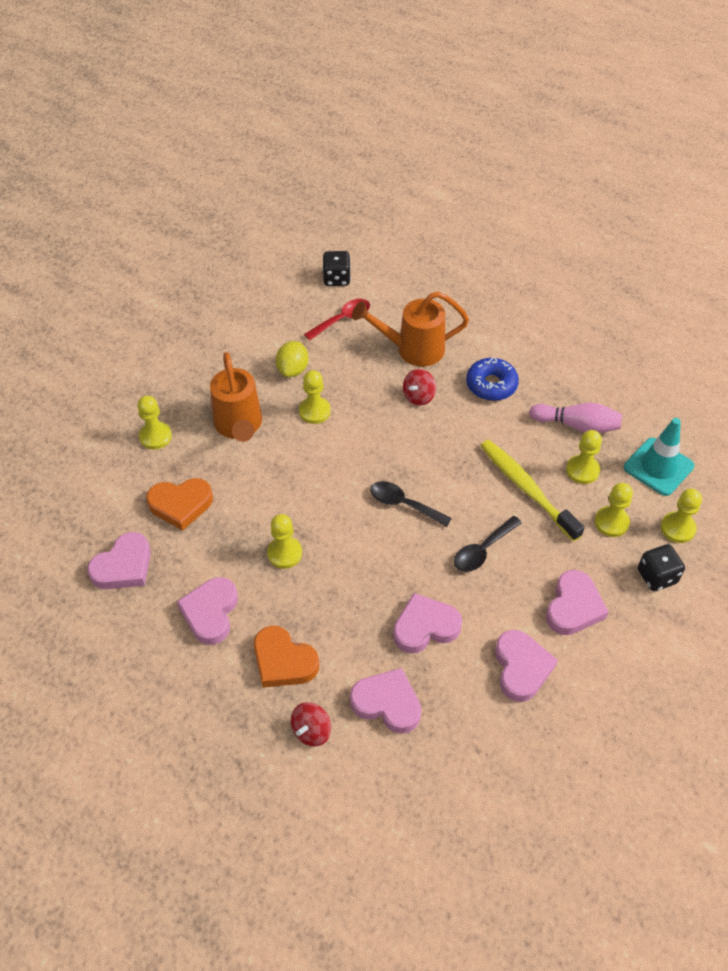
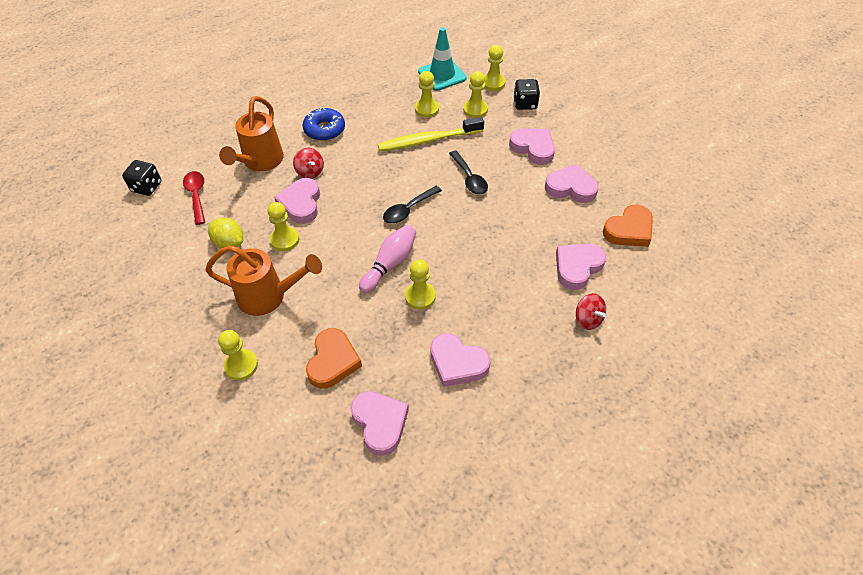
camera: 70 degrees left, 0 degrees up
(283, 661) = (521, 322): orange heart -> orange heart (629, 230)
(425, 627) = (521, 228): pink heart -> pink heart (301, 204)
(577, 425) = (387, 99): pink bowling pin -> pink bowling pin (390, 264)

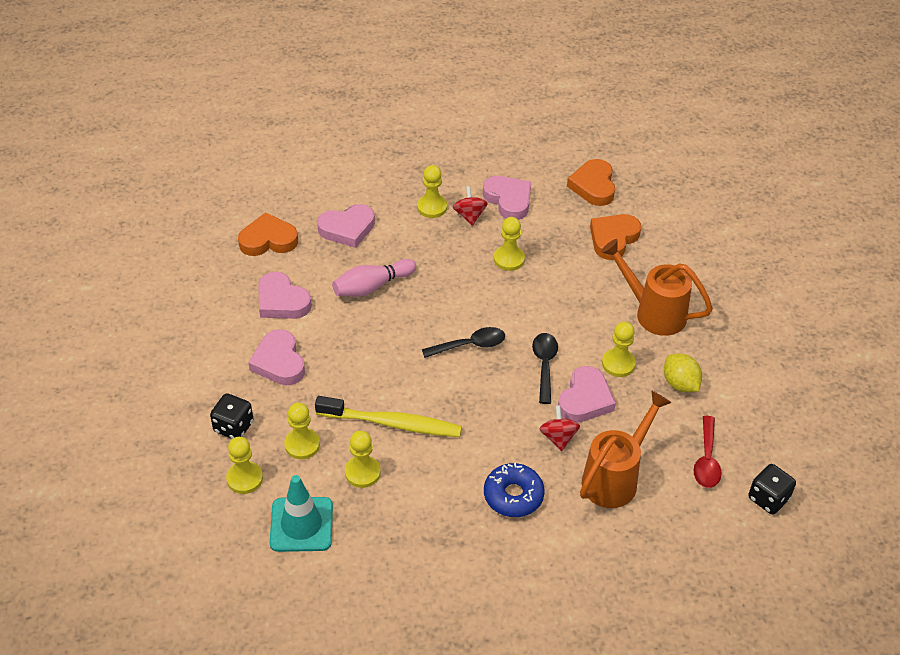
camera: 155 degrees left, 5 degrees down
(241, 365) = (695, 264): yellow pawn -> yellow pawn (432, 207)
(380, 423) = (593, 186): pink heart -> orange heart
(390, 264) = (521, 298): pink bowling pin -> pink bowling pin (372, 286)
(469, 178) = (380, 354): black spoon -> black spoon (544, 365)
(588, 319) = (376, 189): red spinning top -> red spinning top (469, 216)

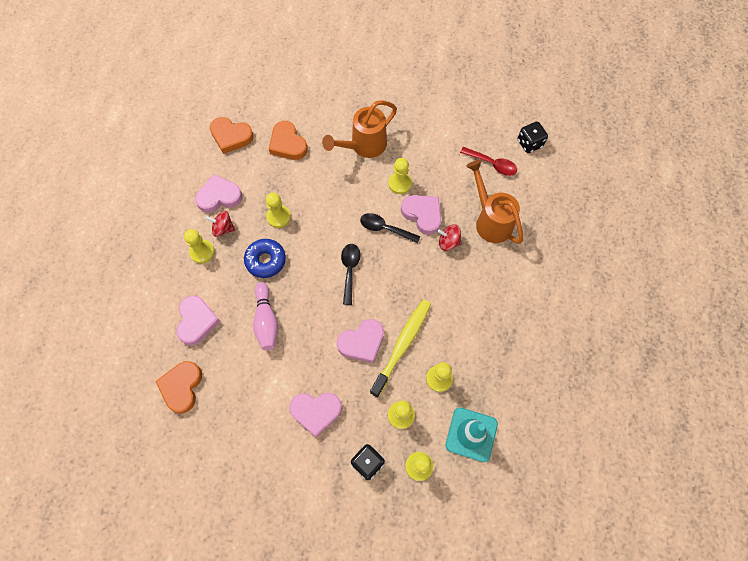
camera: 70 degrees left, 20 degrees up
(282, 301) = (254, 393): pink heart -> pink heart (362, 342)
(513, 495) = (486, 286): blue donut -> blue donut (266, 260)
(680, 384) = (428, 154): yellow lemon -> none

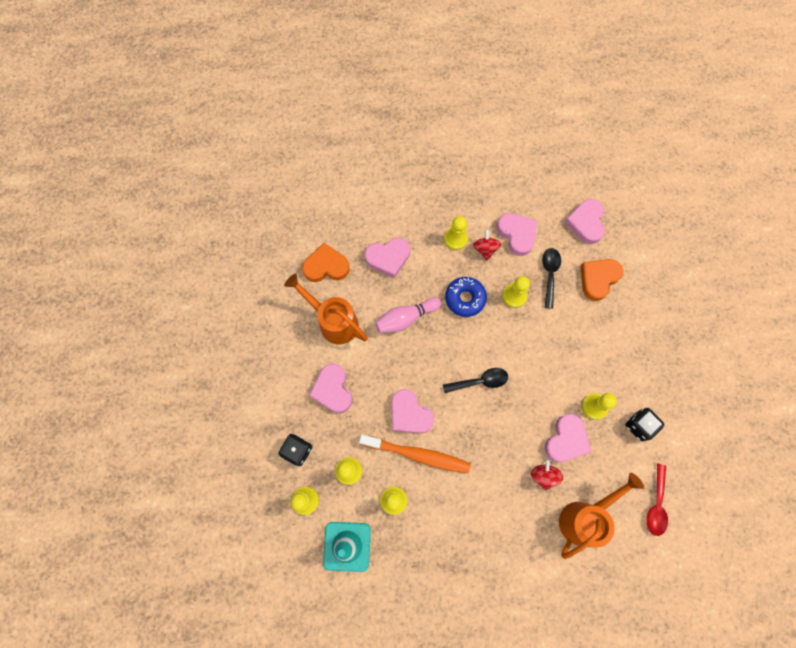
camera: 75 degrees right, 5 degrees up
(231, 137) = (586, 223): orange heart -> pink heart
(364, 146) = (625, 356): orange watering can -> orange watering can (333, 321)
(385, 228) = (537, 404): black spoon -> black spoon (549, 274)
(402, 345) = (417, 454): yellow toothbrush -> orange toothbrush
(529, 143) = (700, 544): black dice -> black dice (639, 425)

